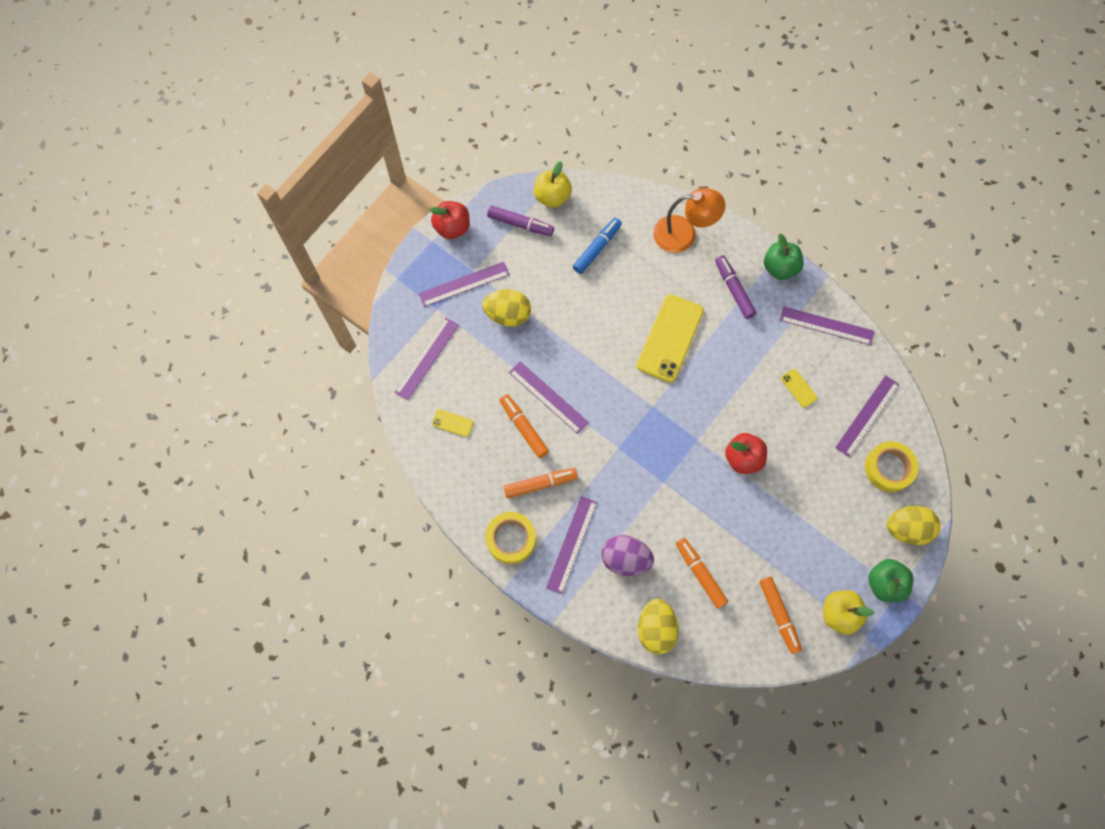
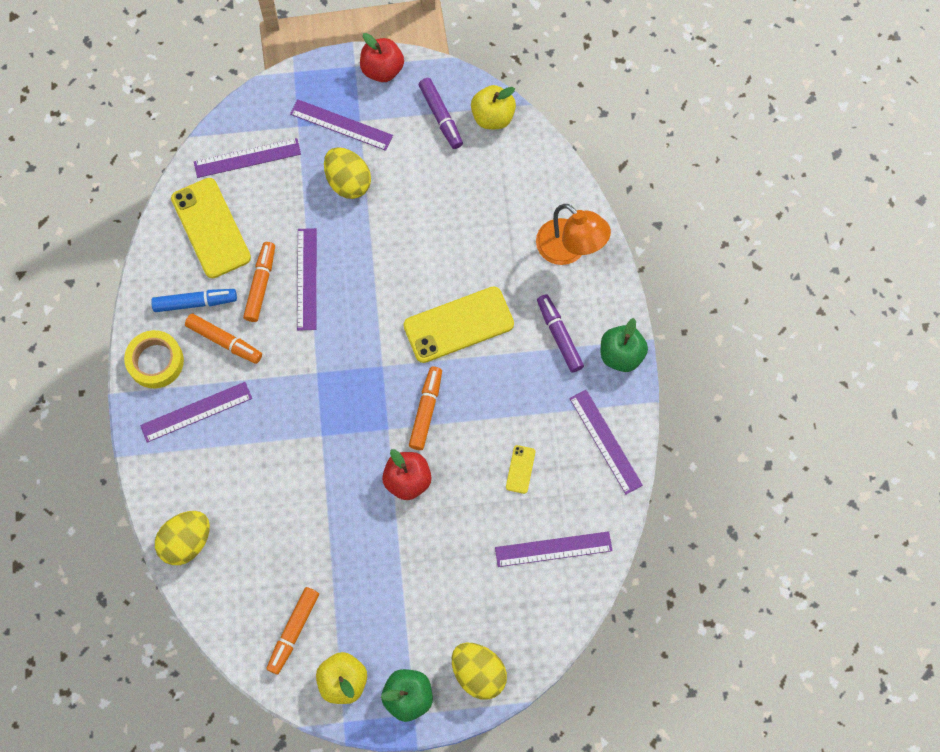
camera: 45 degrees right, 0 degrees up
(452, 423) = (211, 228): yellow phone -> yellow phone, size x2.29
(597, 248) = (482, 194): blue marker -> blue marker (195, 303)
(625, 559) = (224, 465): purple egg -> none
(700, 574) = (269, 535): orange marker -> orange marker (426, 410)
(734, 289) = (559, 336): purple marker -> purple marker turned 45 degrees counterclockwise
(889, 468) = (521, 609): yellow tape -> none

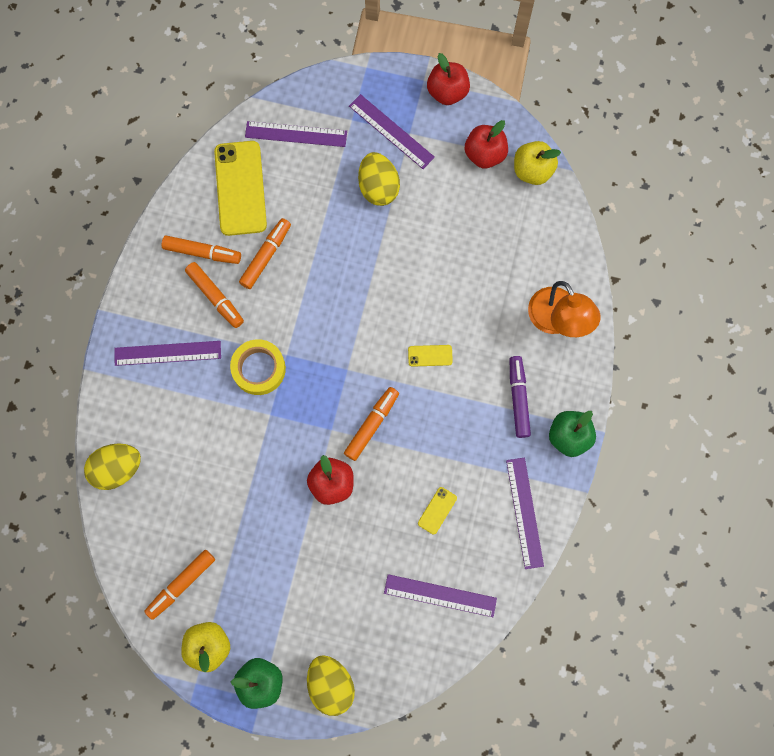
camera: 20 degrees right, 5 degrees up
(155, 361) = (148, 294): yellow tape -> yellow tape (259, 369)
(195, 303) = (202, 252): blue marker -> orange marker
(306, 279) = (308, 265): purple ruler -> none
(441, 117) = (484, 154): purple marker -> red apple
(458, 325) = (430, 355): yellow phone -> yellow phone, size x0.44

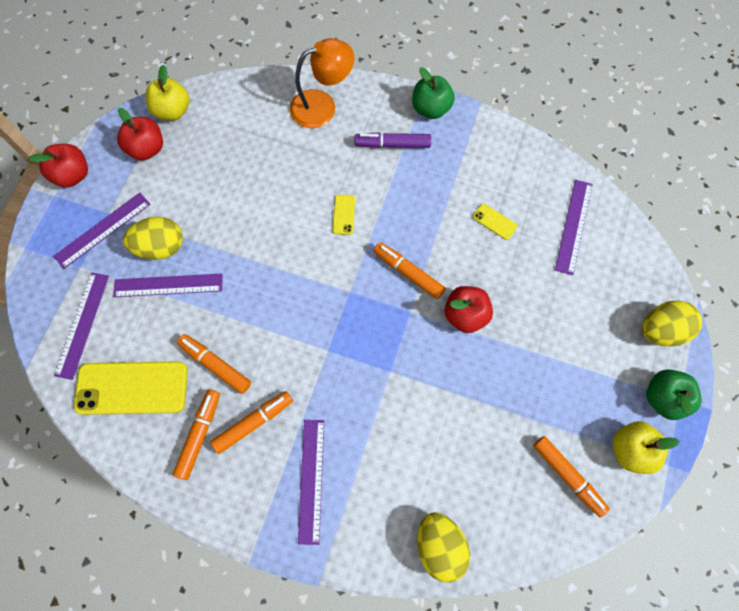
camera: 85 degrees left, 5 degrees down
(259, 369) = (340, 380): yellow tape -> none
(524, 512) = (498, 150): purple ruler -> purple ruler (168, 285)

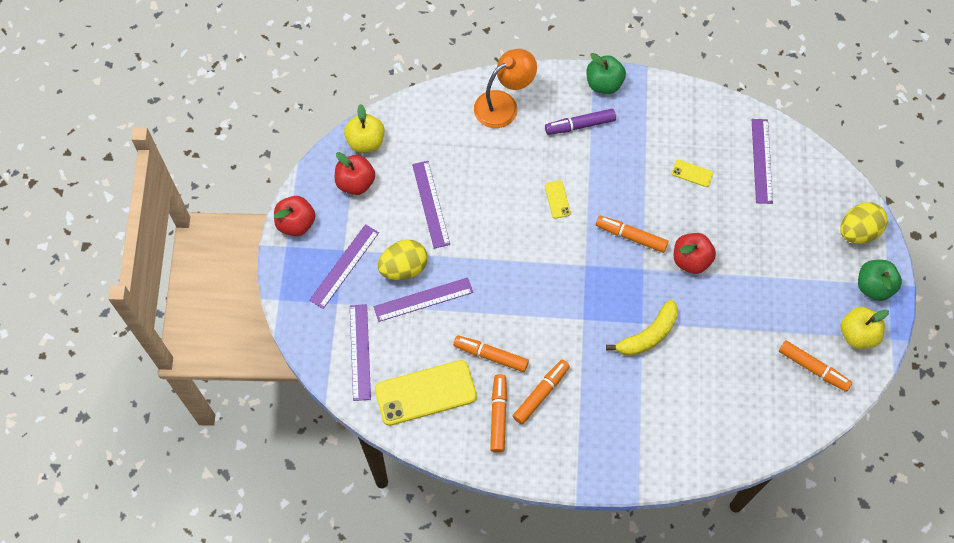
camera: 15 degrees left, 5 degrees down
(311, 480) = (605, 426): purple ruler -> purple ruler (431, 204)
(392, 387) = (648, 335): none -> yellow banana
(439, 545) = (726, 448): yellow egg -> none

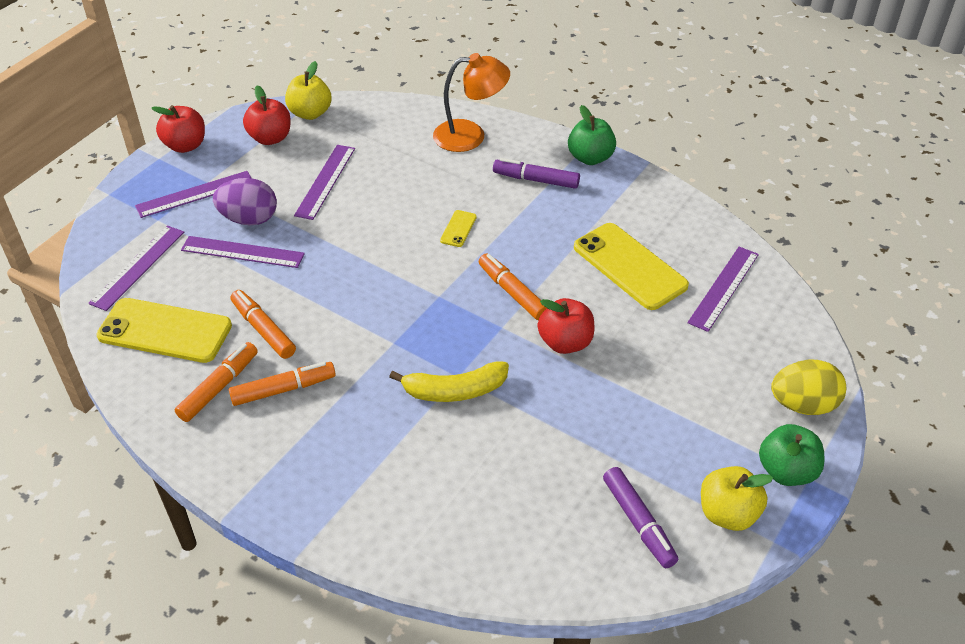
camera: 30 degrees right, 20 degrees down
(404, 268) = (249, 219): yellow egg -> purple egg
(692, 173) = (629, 266): yellow phone -> yellow phone, size x2.29
(813, 368) = (638, 522): orange marker -> purple marker

